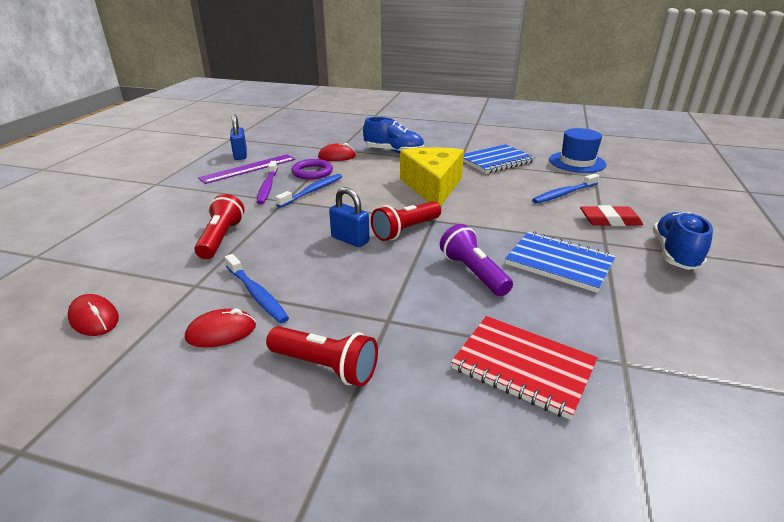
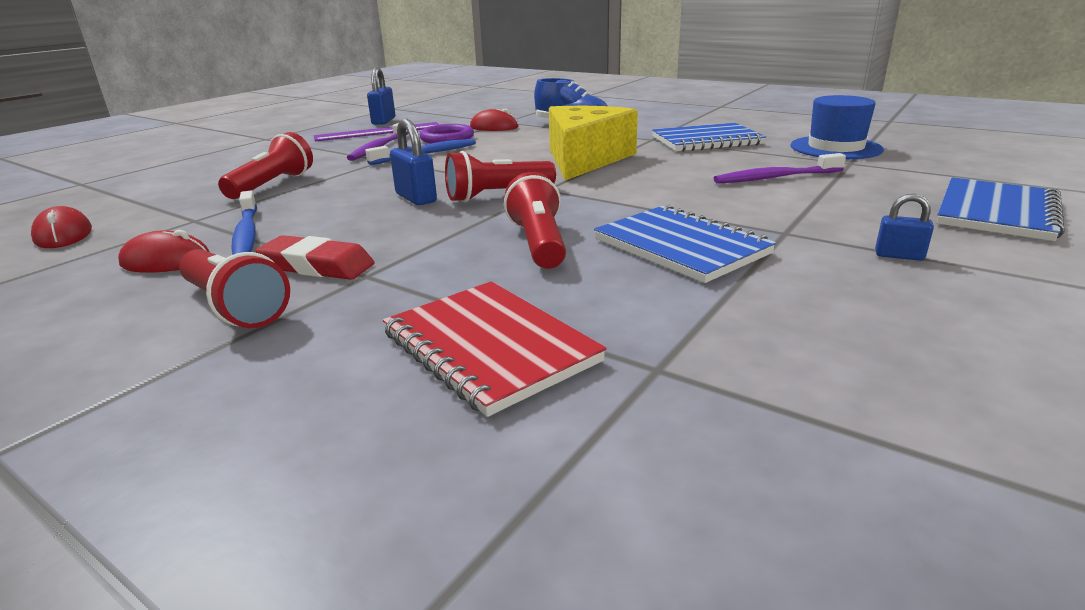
camera: 20 degrees right, 5 degrees down
(473, 273) = (538, 243): purple flashlight -> red flashlight
(564, 194) = (775, 178): blue toothbrush -> purple toothbrush
(610, 220) = (821, 210): red eraser -> red eraser (317, 266)
(675, 254) = (899, 256): blue shoe -> blue padlock
(696, 212) = (996, 212): none -> blue notebook

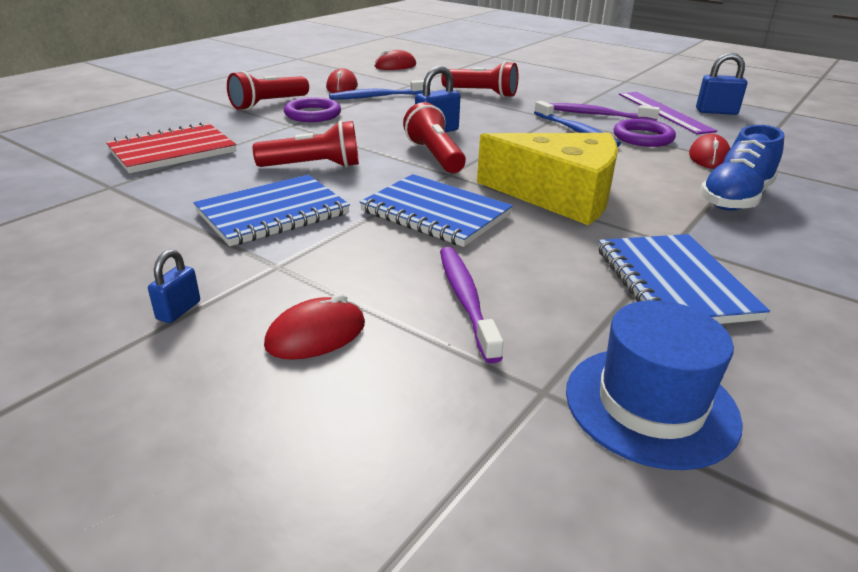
camera: 90 degrees right, 5 degrees up
(317, 266) = (312, 114): red eraser -> purple ring
(868, 209) = (316, 335): none -> red mouse
(996, 212) = (250, 447): blue notebook -> blue notebook (435, 213)

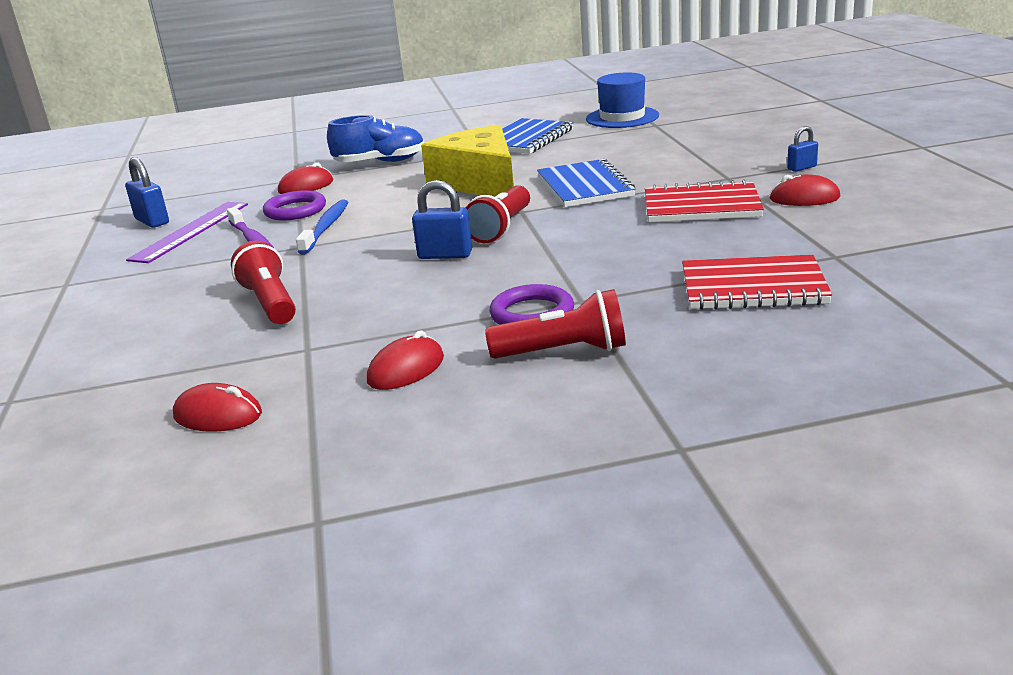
camera: 135 degrees left, 5 degrees down
(273, 213) = (701, 206): blue notebook -> red notebook
(313, 166) = (623, 239): red flashlight -> none
(316, 335) = (733, 150): red mouse -> red mouse (804, 198)
(377, 97) = (400, 330): blue toothbrush -> none
(466, 300) = (641, 149): purple toothbrush -> none

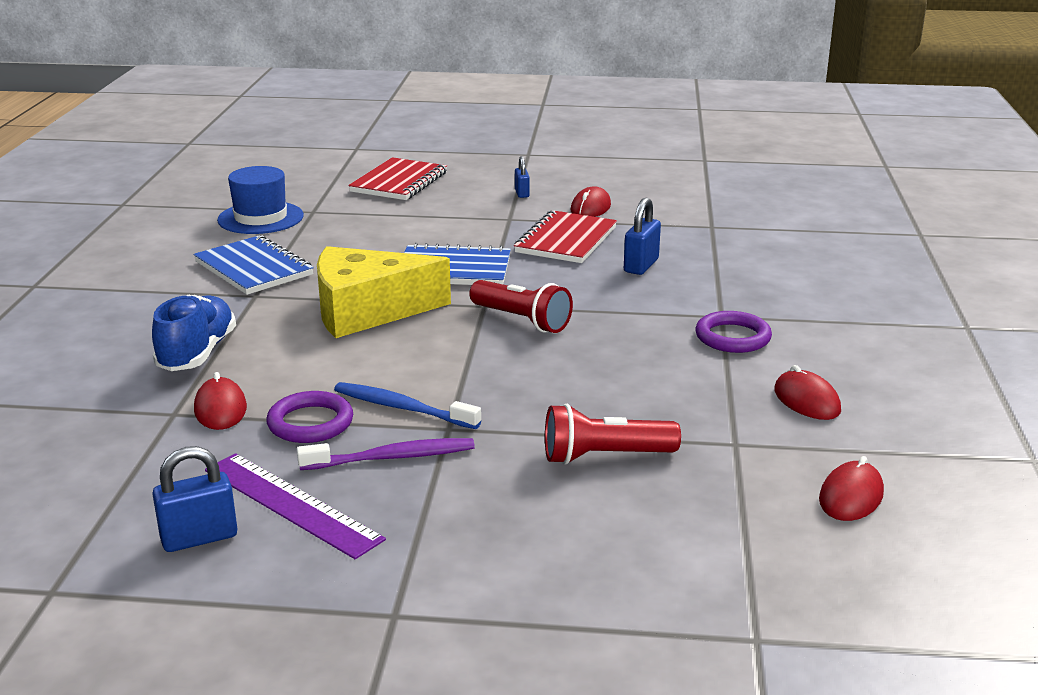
camera: 75 degrees left, 0 degrees up
(445, 255) = (563, 354): blue padlock -> blue padlock (641, 266)
(563, 351) = (810, 337): red flashlight -> none
(753, 287) = (745, 259): red notebook -> red notebook (399, 182)

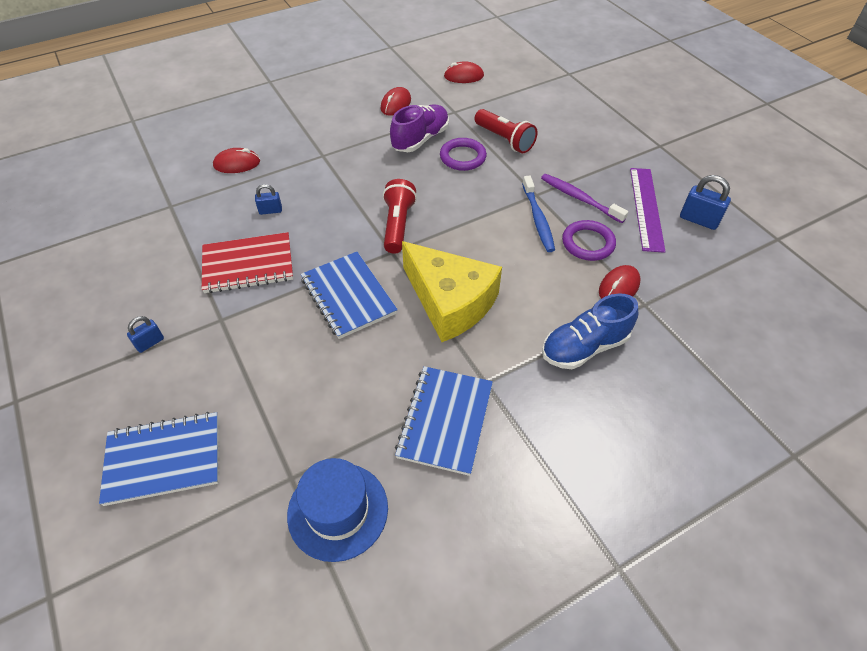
camera: 125 degrees left, 25 degrees up
(399, 182) = (164, 459): red notebook -> blue notebook
(590, 208) = (166, 282): red mouse -> red mouse (237, 164)
(641, 266) = (270, 211): blue padlock -> blue padlock, size x0.62
(684, 389) = (420, 139): none -> purple shoe
(732, 337) = (347, 143): purple ring -> purple ring (462, 157)

